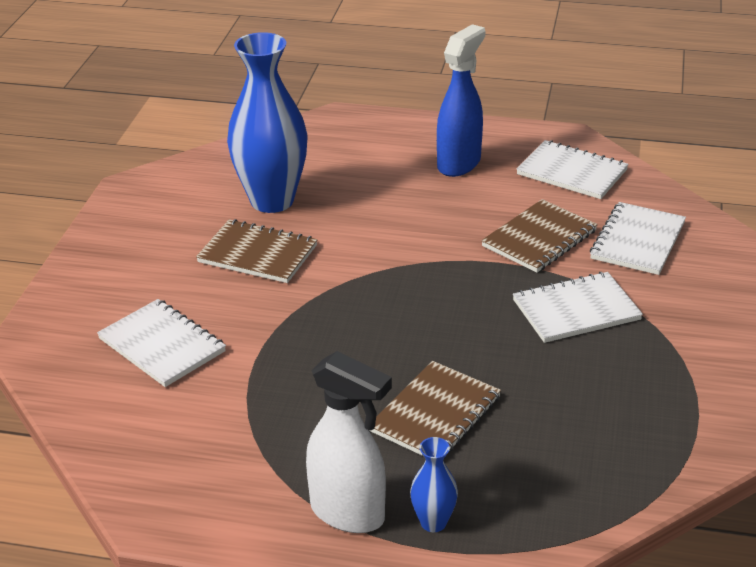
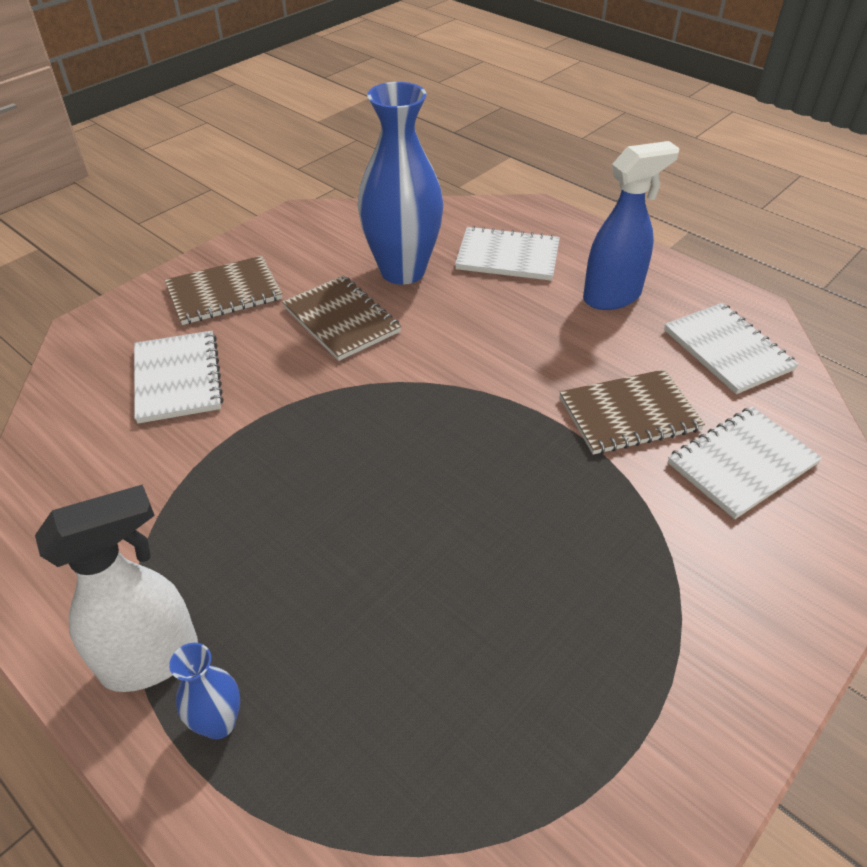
camera: 30 degrees right, 10 degrees up
(348, 513) = (152, 659): white spray bottle -> white spray bottle turned 90 degrees counterclockwise
(435, 414) = (342, 580): brown notebook -> brown notebook (224, 293)
(576, 310) = (600, 521): white notebook -> white notebook (507, 256)

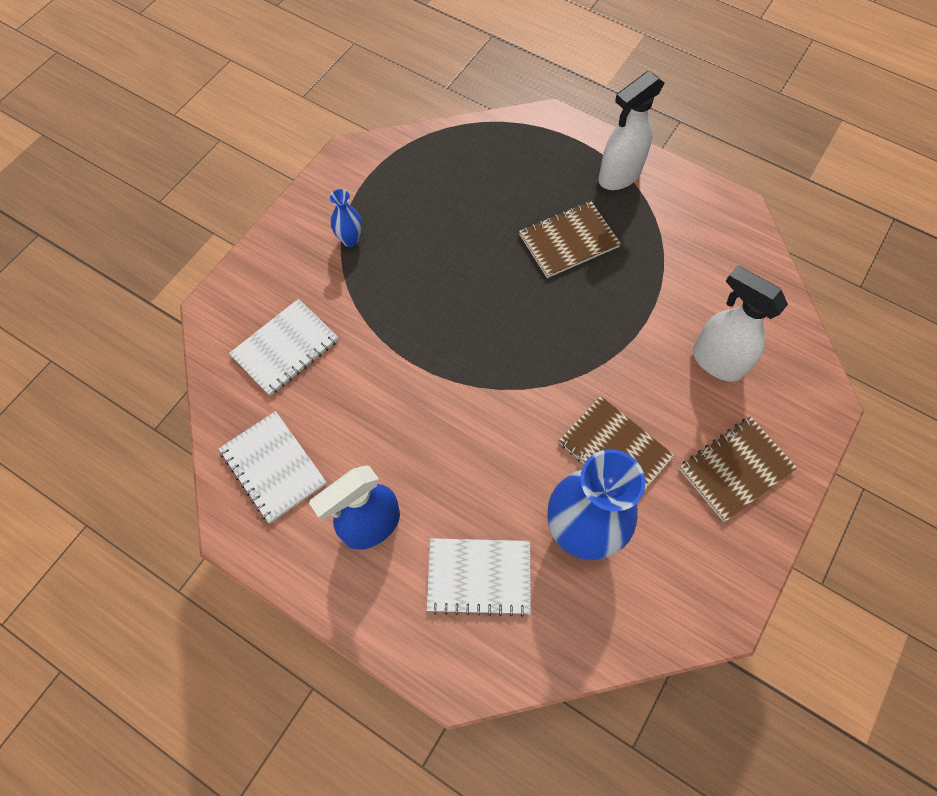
camera: 170 degrees right, 20 degrees up
(178, 378) = (716, 361): white notebook -> white spray bottle
(219, 723) = (571, 155): blue vase -> blue vase (350, 240)
(629, 414) = (363, 381): brown notebook -> brown notebook (568, 241)

